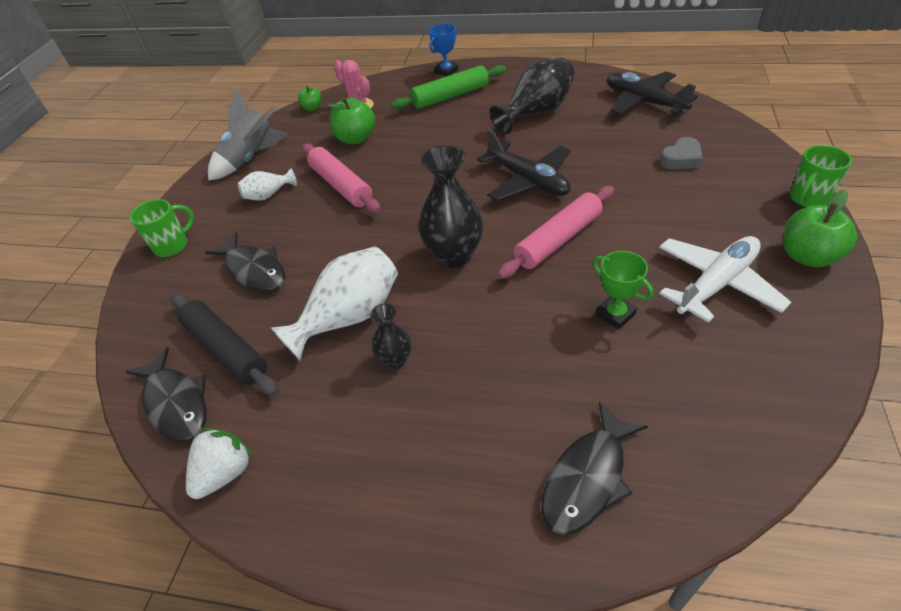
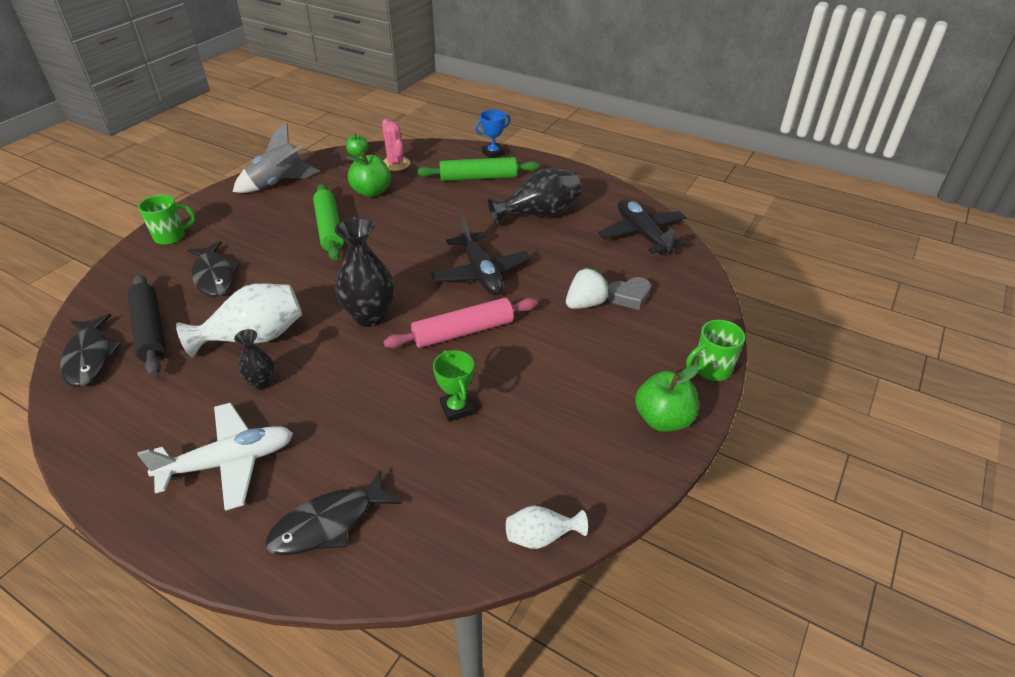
camera: 15 degrees right, 5 degrees down
(225, 473) = (86, 419): white strawberry -> white strawberry (585, 304)
(268, 195) = (269, 218): white vase -> white vase (541, 536)
(341, 185) = (330, 228): pink rolling pin -> green rolling pin
(716, 284) = (561, 414): white plane -> white plane (229, 462)

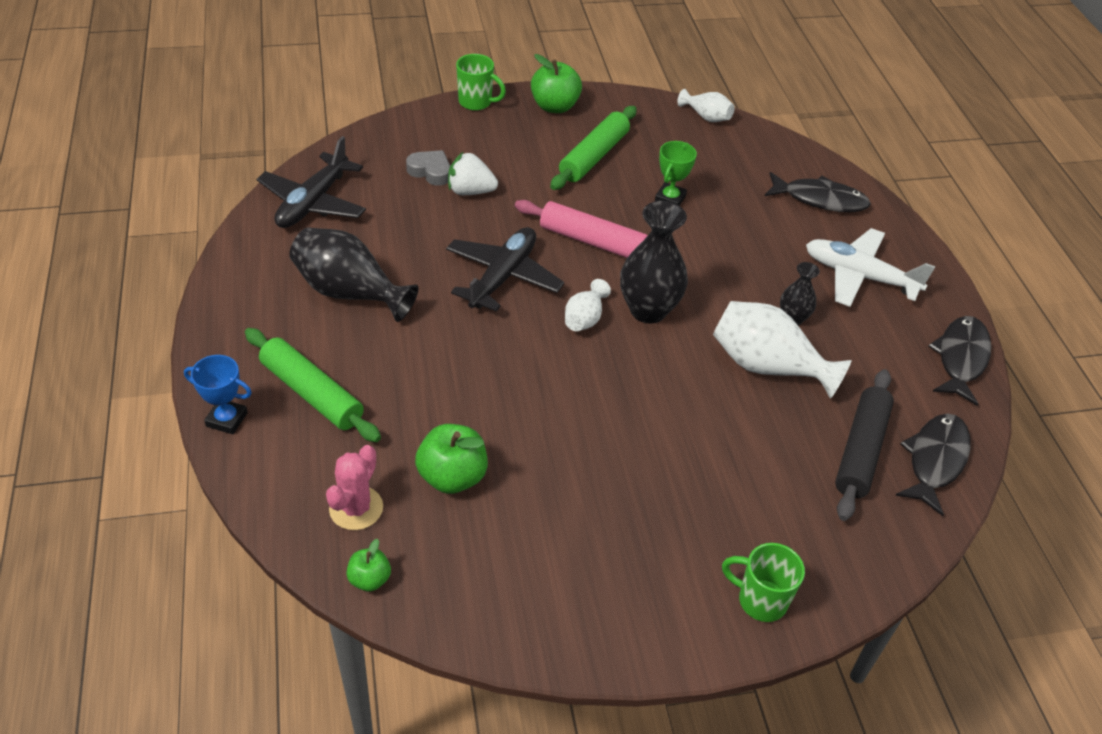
camera: 135 degrees left, 5 degrees up
(214, 276) = (752, 480): black fish -> black fish (960, 358)
(279, 184) = (540, 604): grey rocket -> none
(330, 228) = (567, 452): green rolling pin -> green rolling pin (593, 156)
(402, 285) = (584, 319): none -> white vase

